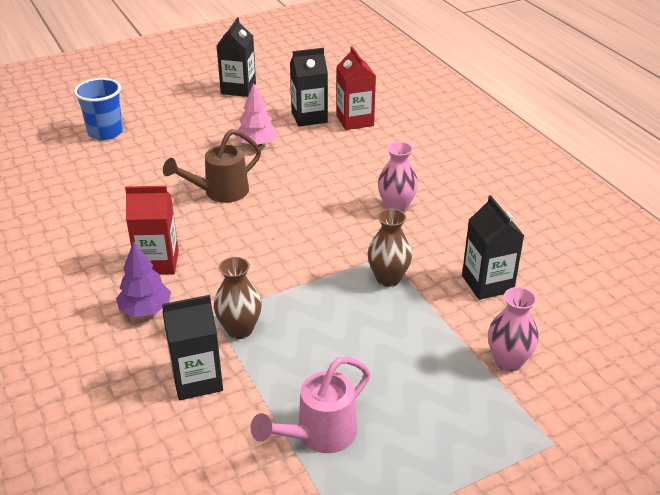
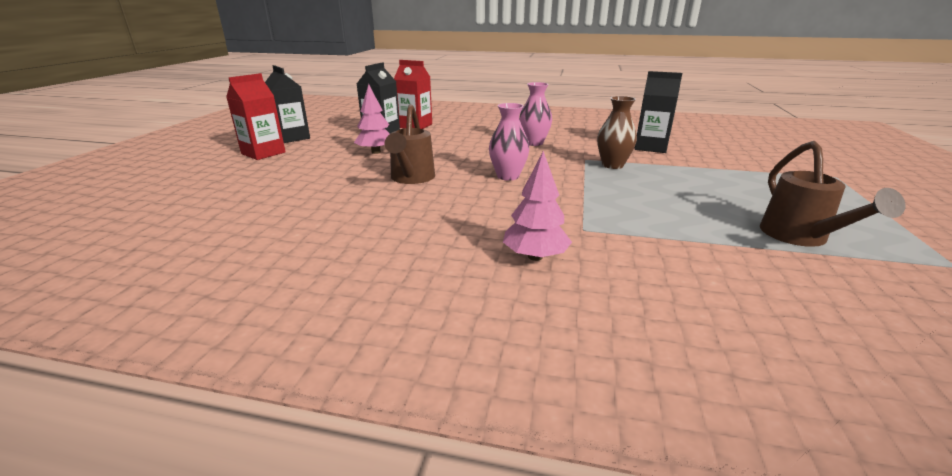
camera: 50 degrees left, 10 degrees down
(105, 132) = (210, 191): blue cup -> none
(145, 310) = (535, 256): purple tree -> pink tree
(157, 262) = (466, 229): red carton -> red carton (263, 153)
(197, 380) = (681, 265): black carton -> none
(239, 330) = (619, 225): brown vase -> none
(318, 435) = (800, 237): pink watering can -> brown watering can
(508, 361) = (739, 164): pink vase -> pink vase (508, 176)

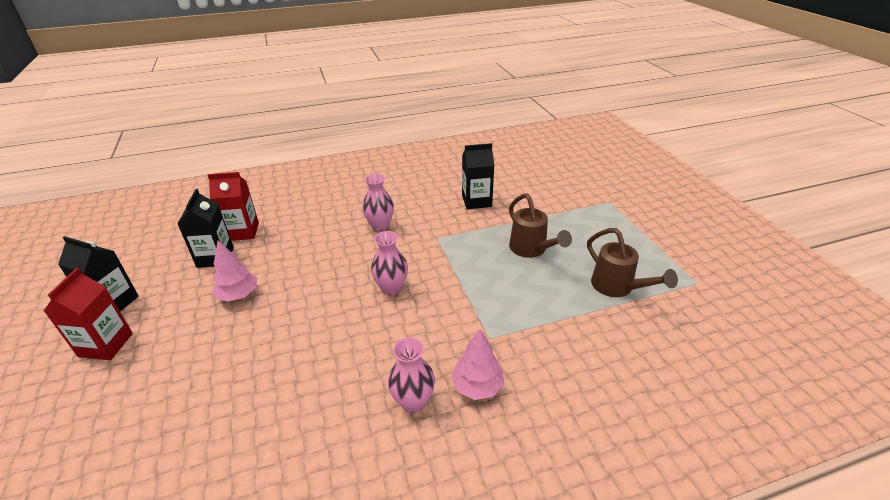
camera: 30 degrees left, 10 degrees up
(411, 179) = (309, 326): brown watering can -> brown watering can (531, 250)
(455, 245) = (413, 401): none -> pink vase
(612, 165) = (463, 239): brown vase -> none

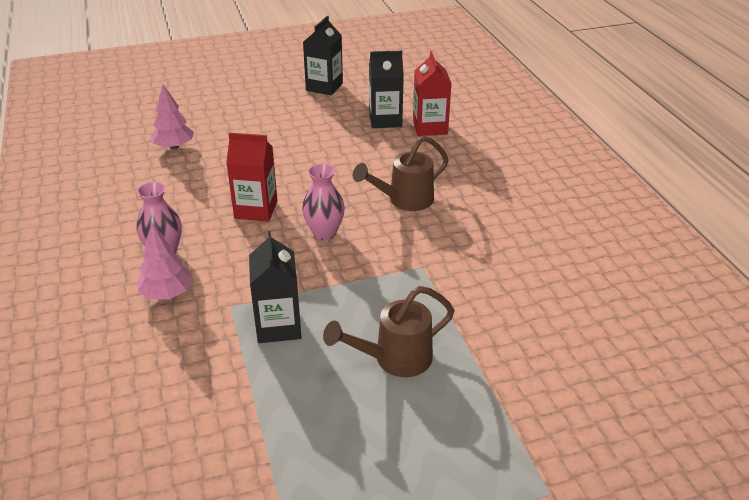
camera: 90 degrees right, 0 degrees up
(106, 345) = (275, 95): red carton -> red carton (256, 210)
(238, 295) = (326, 142): pink tree -> pink tree (174, 146)
(380, 226) = (447, 218): pink vase -> none
(476, 201) = (522, 308): black carton -> black carton (278, 326)
(617, 287) = (298, 447): brown watering can -> brown watering can (404, 201)

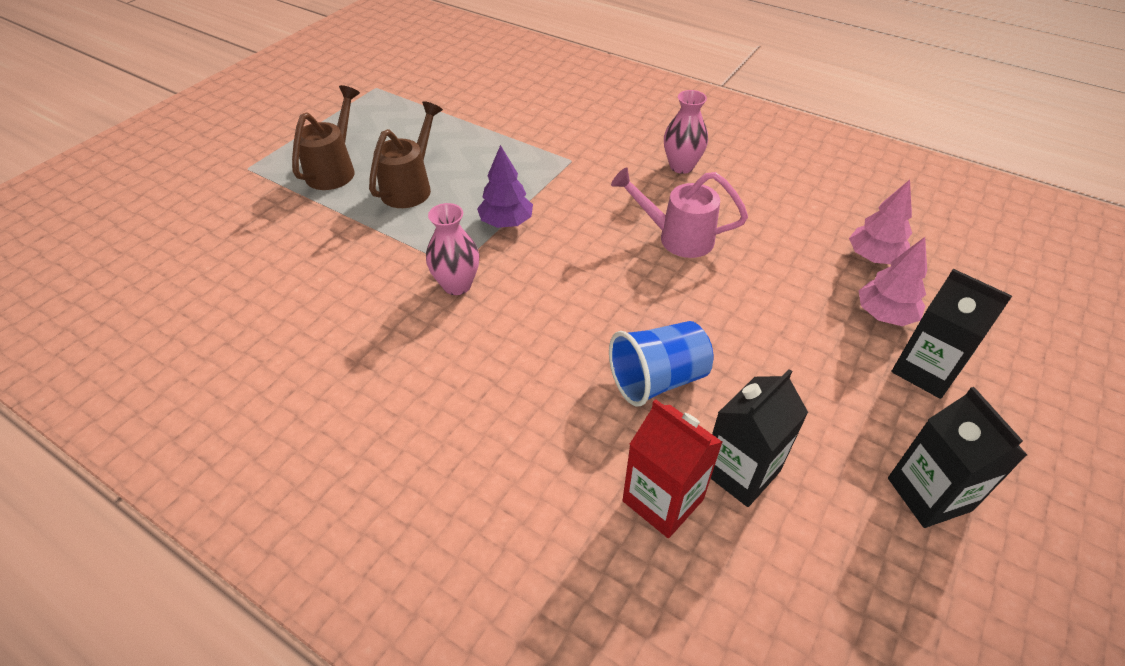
camera: 140 degrees right, 10 degrees up
(167, 293) = (628, 145): pink tree -> pink tree (884, 315)
(256, 210) = (676, 237): red carton -> pink watering can
(278, 326) = (520, 165): black carton -> black carton (925, 370)
(324, 233) = (584, 250): pink vase -> pink vase (457, 285)
(351, 280) = (506, 222): none -> purple tree
(375, 158) = (657, 380): none -> blue cup
(404, 201) = (552, 333): brown watering can -> brown watering can (334, 169)

